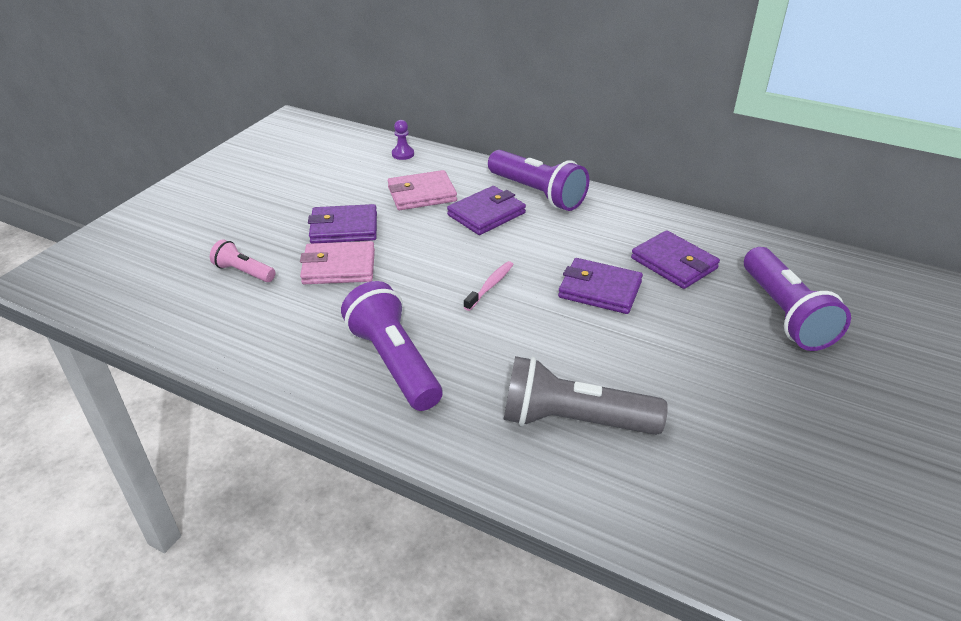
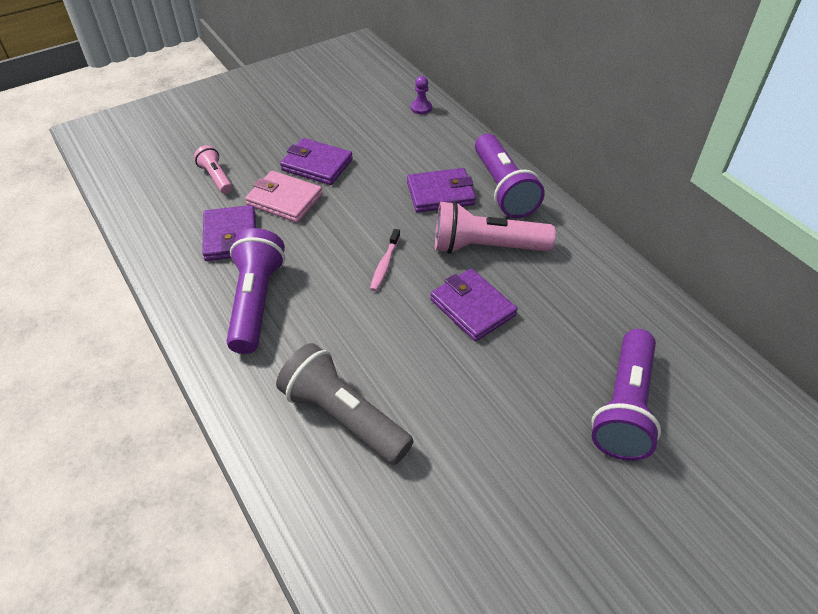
camera: 30 degrees right, 10 degrees up
(422, 194) = (403, 154): pink wallet -> none
(490, 286) = (384, 265): pink toothbrush -> pink toothbrush turned 135 degrees clockwise
(566, 241) = (486, 247): none -> pink flashlight
(674, 263) = (564, 309): purple wallet -> purple wallet (230, 236)

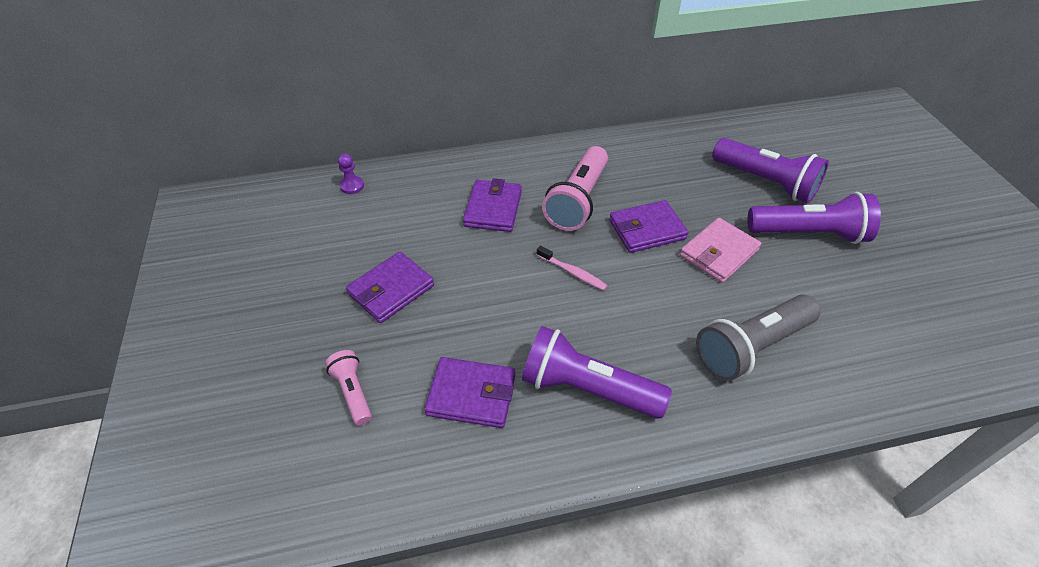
camera: 70 degrees left, 0 degrees up
(216, 177) = (353, 392): pink flashlight -> pink flashlight turned 75 degrees clockwise
(284, 200) = (435, 331): pink wallet -> pink wallet (718, 253)
(503, 189) = (508, 169): purple flashlight -> purple flashlight (809, 234)

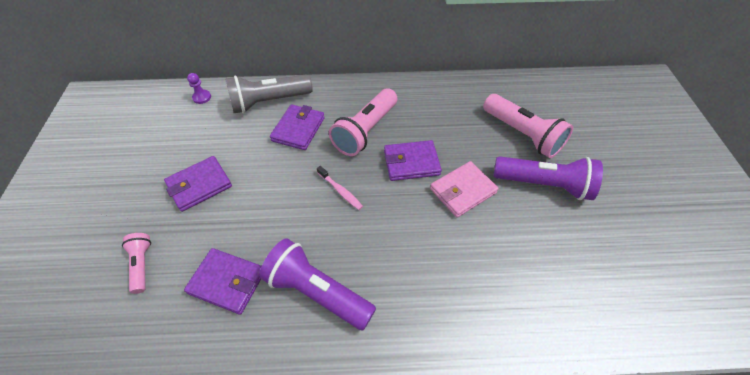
camera: 10 degrees right, 5 degrees up
(751, 347) = (462, 278): grey flashlight -> grey flashlight (269, 102)
(765, 182) = (522, 134): purple flashlight -> pink flashlight

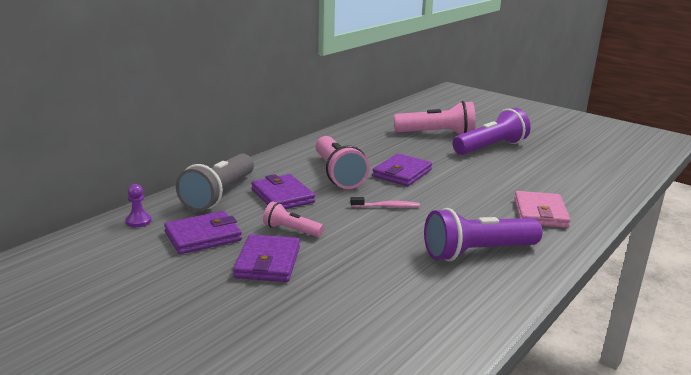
camera: 50 degrees left, 30 degrees down
(142, 265) = (324, 325): pink flashlight -> pink flashlight (291, 230)
(227, 282) = (413, 287): purple wallet -> purple wallet (203, 236)
(462, 191) = (457, 169): pink wallet -> pink wallet (540, 213)

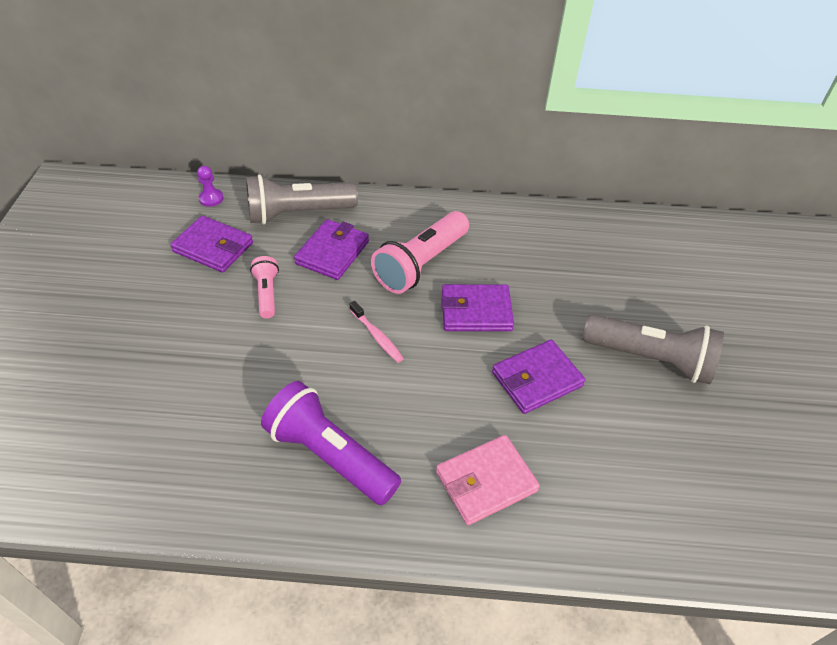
camera: 55 degrees right, 25 degrees up
(267, 262) = (196, 309): purple wallet -> purple wallet (536, 379)
(437, 134) = (633, 291): pink flashlight -> none
(490, 147) = (650, 359): purple flashlight -> grey flashlight

